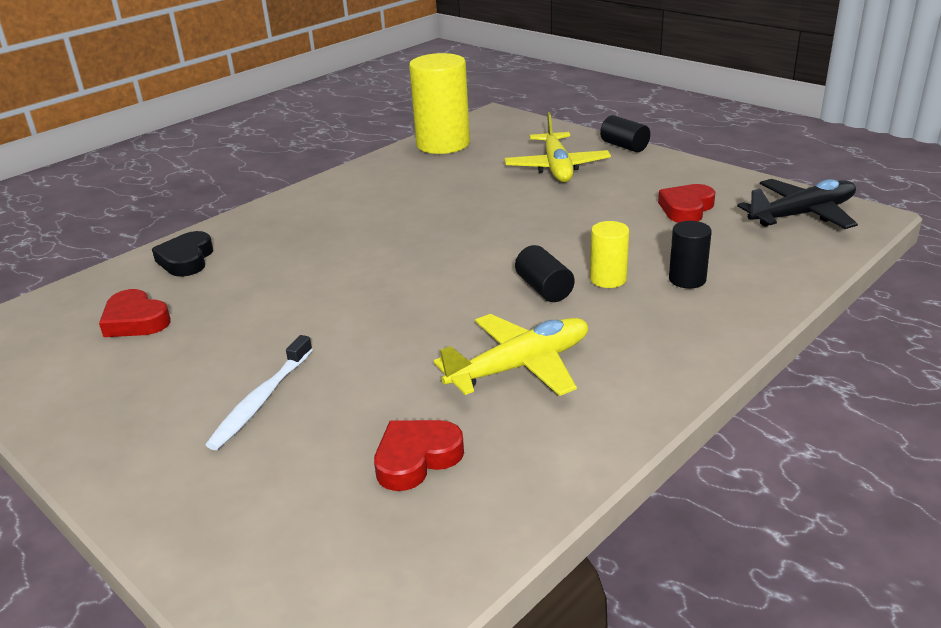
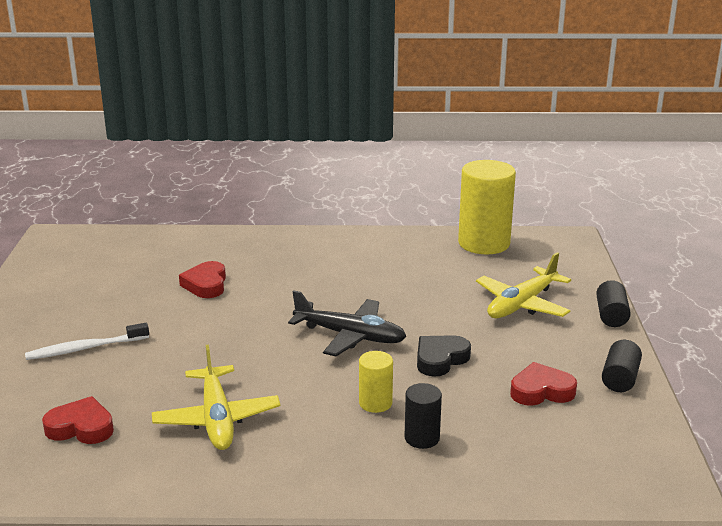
camera: 45 degrees right, 5 degrees down
(135, 321) = (118, 269): red heart -> red heart (206, 284)
(186, 260) = (199, 246): black heart -> black heart (440, 359)
(520, 366) = (217, 418): yellow plane -> yellow plane turned 60 degrees clockwise
(544, 289) = (326, 383): black cylinder -> black cylinder (620, 379)
(802, 215) = (620, 453): black plane -> black plane (350, 336)

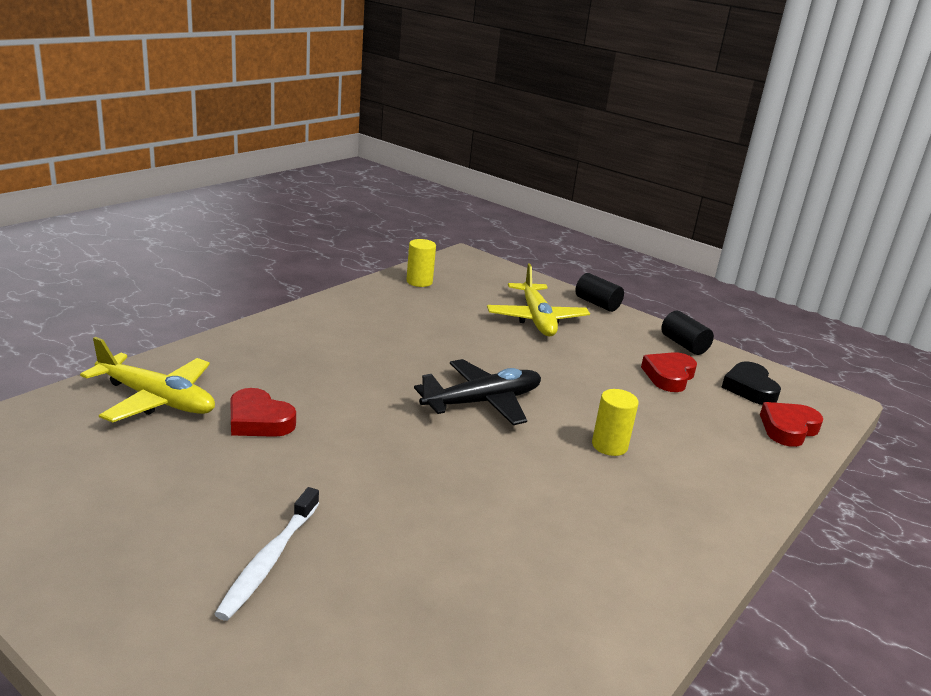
camera: 55 degrees left, 0 degrees up
(81, 427) = (450, 642): red heart -> red heart (788, 429)
(217, 418) = (540, 538): yellow plane -> yellow plane (156, 399)
(422, 438) = (685, 453): black cylinder -> none
(440, 359) = (575, 387): black heart -> black heart (749, 388)
(484, 243) = (419, 282): yellow cylinder -> yellow cylinder, size x0.49

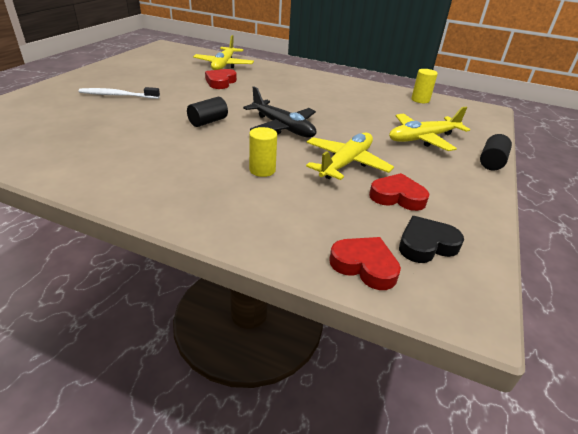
camera: 75 degrees right, 10 degrees up
(595, 384) = (346, 163): none -> yellow plane
(683, 345) = (472, 206): black cylinder -> black cylinder (208, 121)

